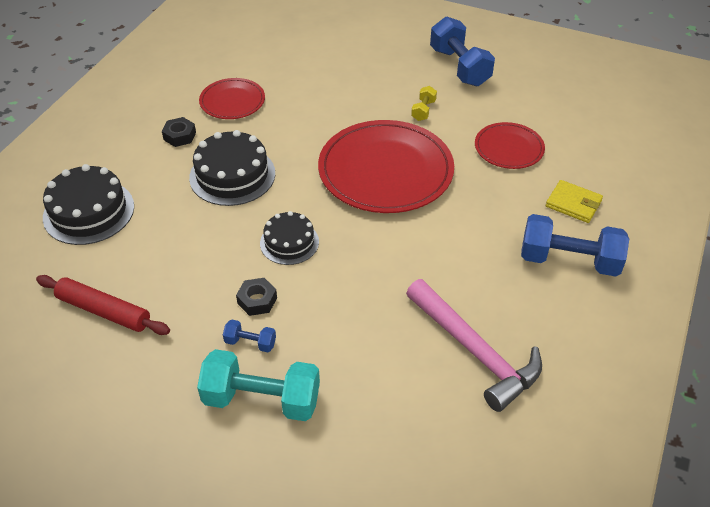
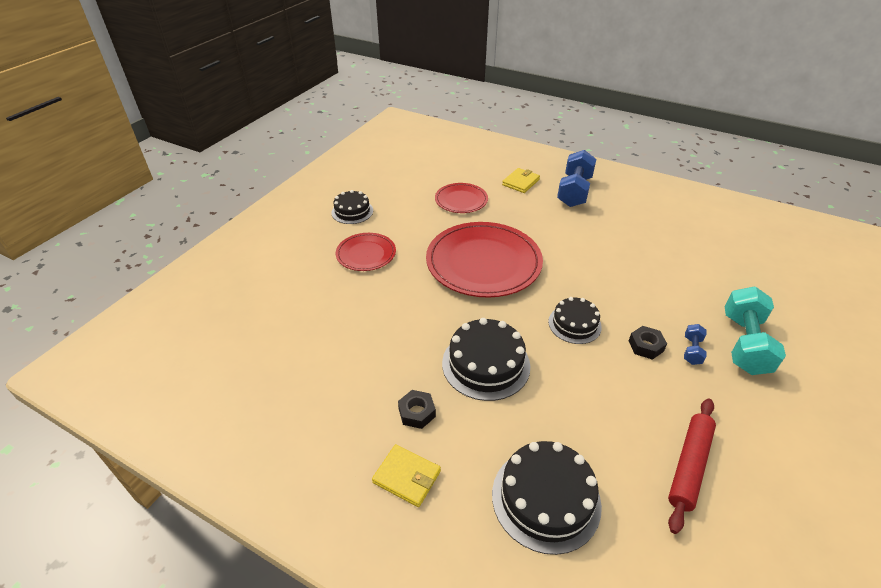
camera: 85 degrees left, 5 degrees down
(120, 135) = (407, 477): none -> yellow wallet
(232, 101) = (363, 365): red plate -> red plate (366, 254)
(423, 110) = (407, 236): yellow dumbbell -> none
(459, 67) = (352, 211): blue dumbbell -> black cake
(474, 351) = (662, 237): pink hammer -> none

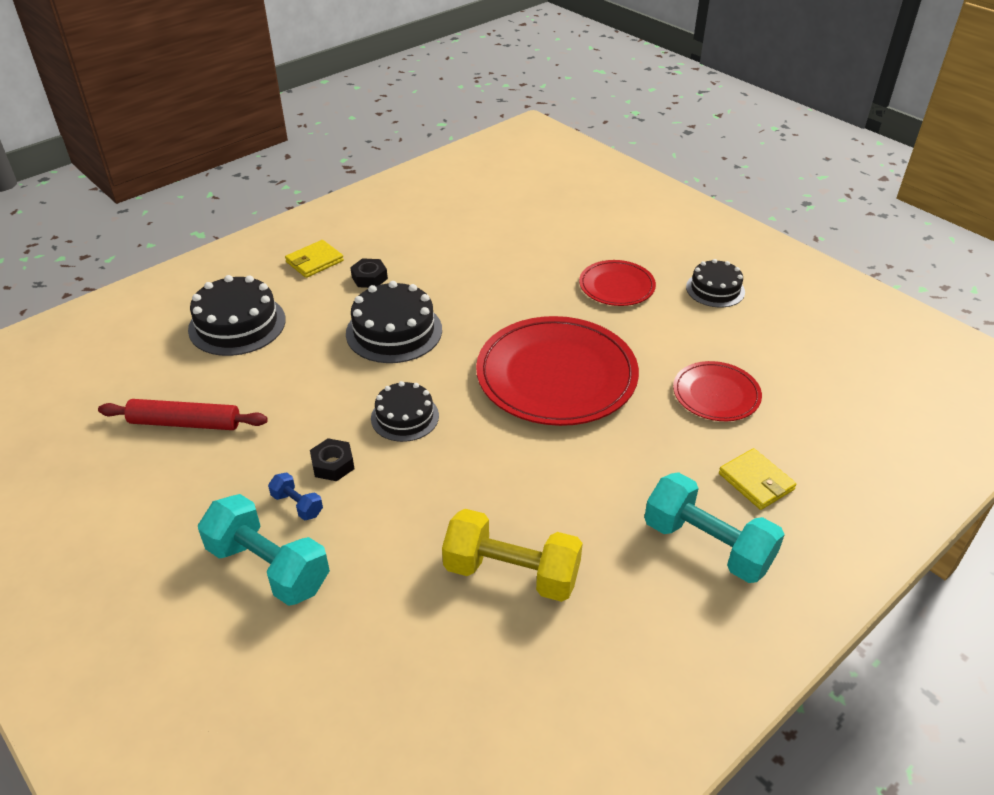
camera: 110 degrees right, 0 degrees up
(574, 191) = (707, 545): blue dumbbell -> turquoise dumbbell
(649, 246) = (511, 573): none -> yellow dumbbell
(689, 465) = (185, 423): red rolling pin -> red rolling pin turned 45 degrees counterclockwise

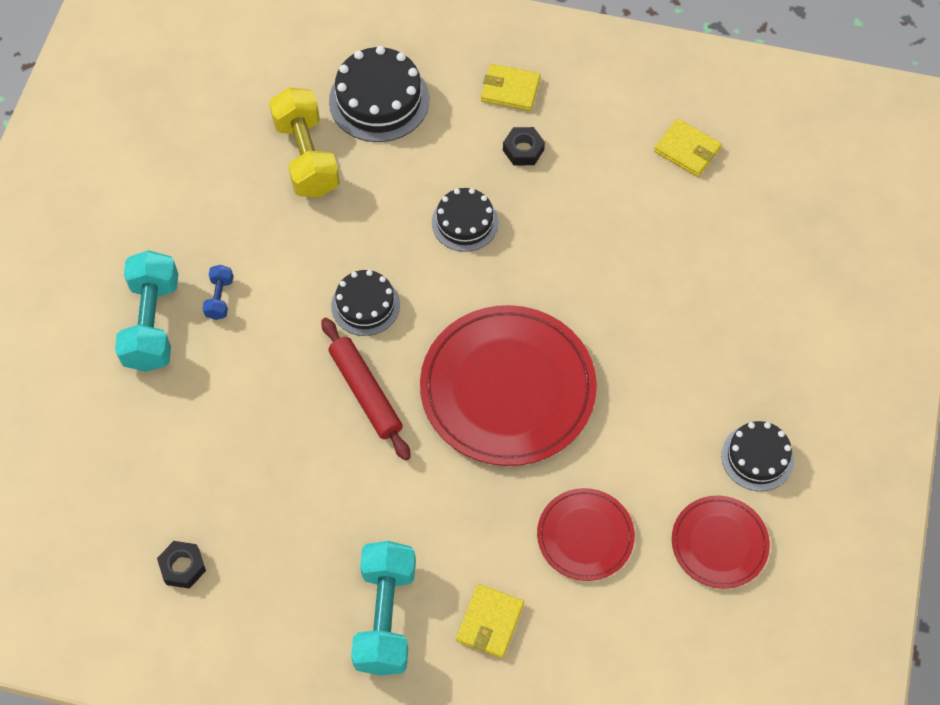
camera: 55 degrees right, 20 degrees up
(185, 423) = (243, 158): red rolling pin -> red rolling pin (365, 393)
(333, 464) = (276, 292): black nut -> black nut (182, 567)
(394, 331) = (465, 222): black cake -> black cake, size x0.64
(455, 214) = (687, 150): none -> yellow wallet
(511, 573) = (257, 488): yellow dumbbell -> yellow dumbbell (306, 157)
(616, 286) = (686, 364): red plate -> red plate (719, 543)

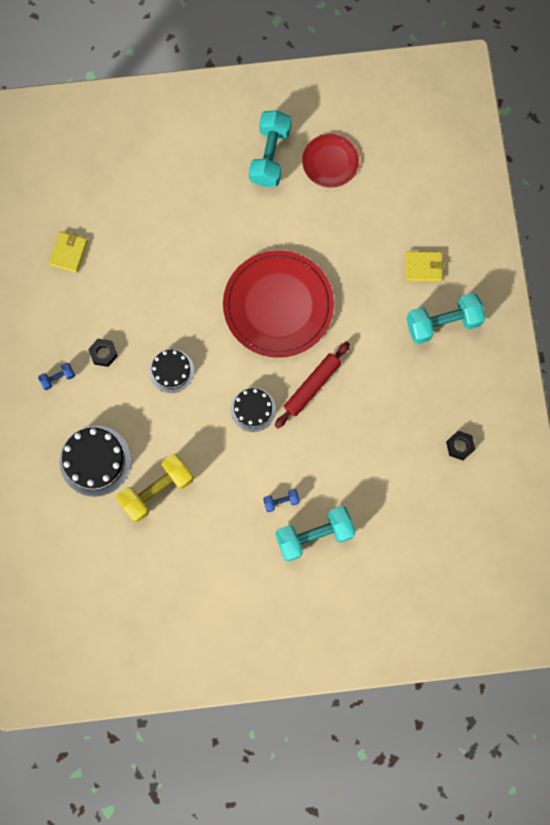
camera: 110 degrees left, 15 degrees up
(510, 90) = (58, 378): yellow wallet -> blue dumbbell
(585, 536) = (354, 233): red plate -> none
(757, 457) = (270, 156): black cake -> turquoise dumbbell

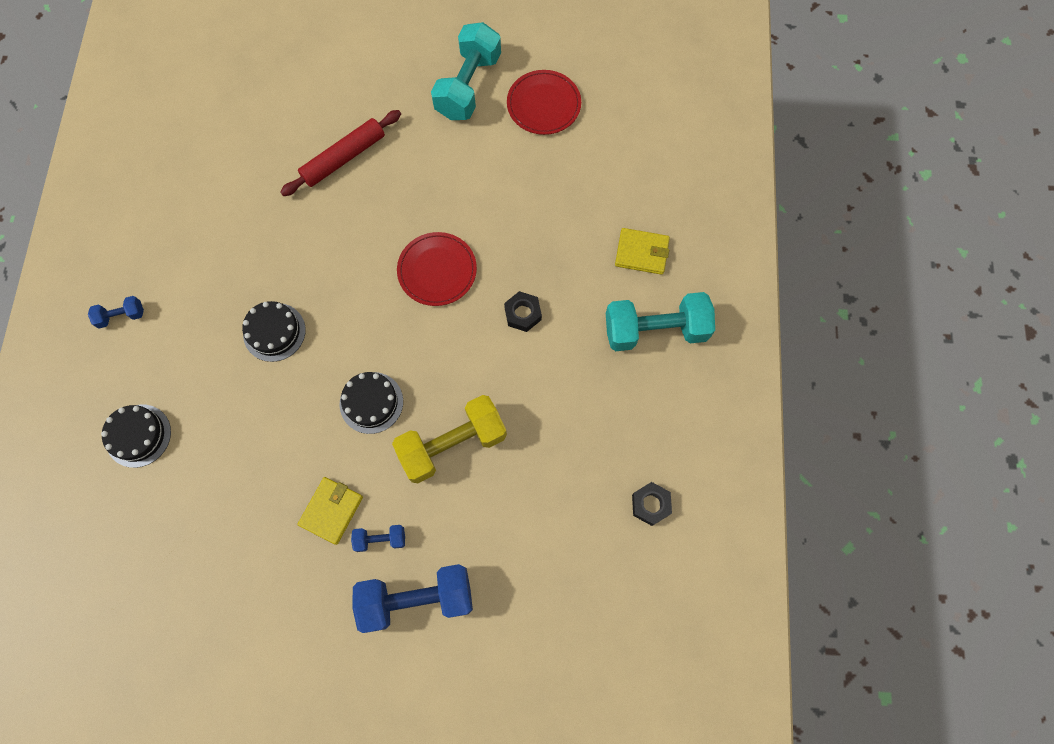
camera: 10 degrees right, 5 degrees down
(68, 253) = (182, 161): yellow wallet -> yellow wallet (331, 511)
(95, 461) = (138, 435): black cake -> black cake, size x0.64
(103, 353) = (190, 294): black nut -> black nut (523, 314)
(157, 490) = (211, 492): yellow dumbbell -> yellow dumbbell (452, 444)
(278, 305) = (437, 270): red plate -> red plate, size x0.53
(312, 386) = (459, 385): red rolling pin -> red rolling pin (344, 158)
(314, 535) = (417, 599): turquoise dumbbell -> blue dumbbell

